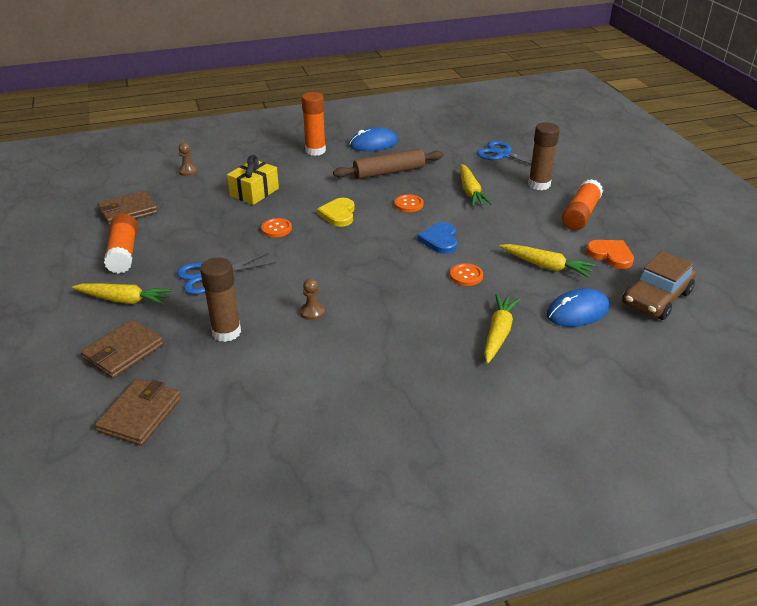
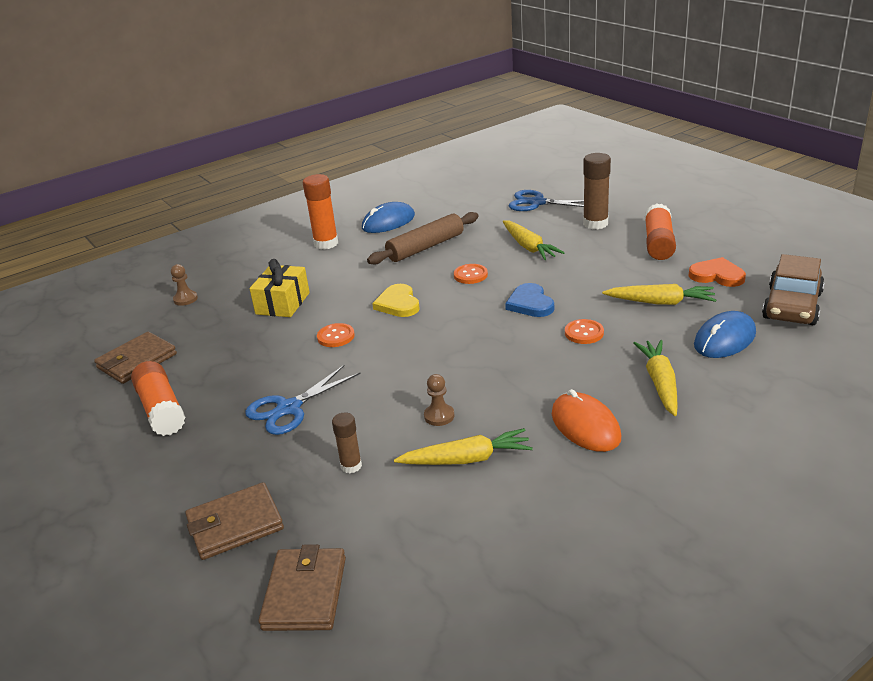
camera: 15 degrees left, 5 degrees down
(123, 352) = (235, 525): brown wallet -> brown wallet turned 45 degrees clockwise
(124, 300) = (197, 464): yellow carrot -> yellow carrot (467, 459)
(226, 332) = (351, 466): brown glue stick -> brown glue stick, size x0.58
(416, 351) = (585, 426): none -> orange mouse

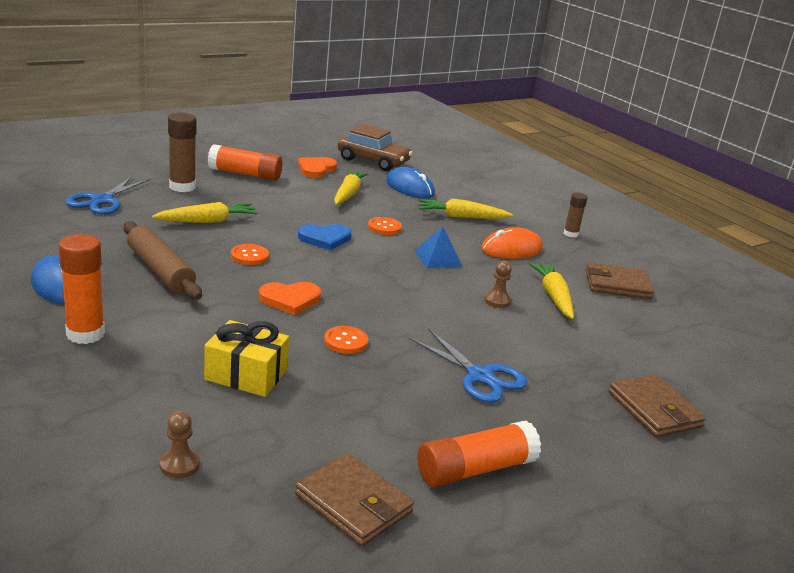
camera: 95 degrees left, 5 degrees down
(305, 593) = (715, 376): brown wallet -> brown wallet (617, 285)
(351, 466) = (567, 347): brown glue stick -> brown glue stick (570, 234)
(398, 304) = (290, 300): yellow heart -> orange heart
(524, 372) = (438, 258): none -> blue pyramid

